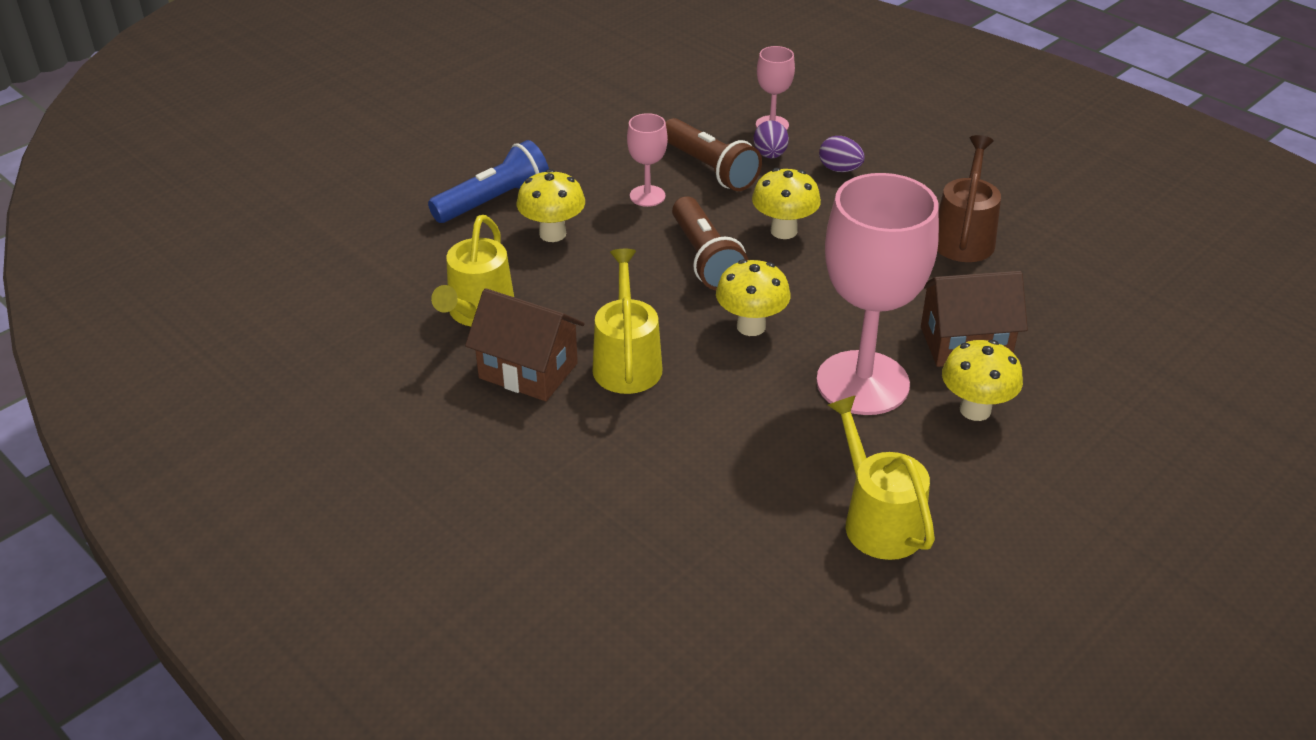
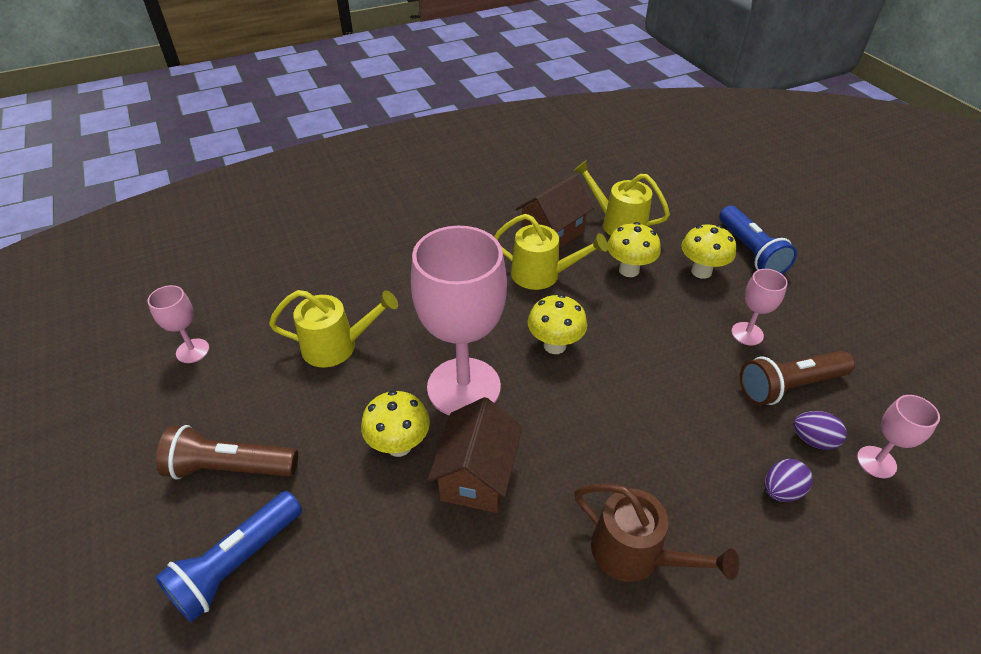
camera: 110 degrees right, 5 degrees up
(705, 259) = (648, 344): brown flashlight -> brown flashlight (230, 467)
(783, 231) = (677, 407): yellow mushroom -> yellow mushroom (629, 270)
(993, 682) = (192, 351): none -> pink goblet
(1192, 480) = (236, 563): none -> blue flashlight

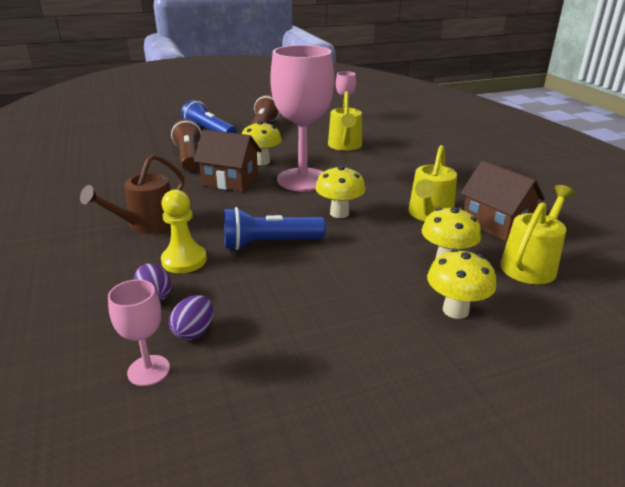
camera: 95 degrees right, 15 degrees down
(704, 480) = (184, 260): none -> yellow pawn
(747, 333) = (347, 322): pink goblet -> none
(750, 252) = (511, 364): blue flashlight -> blue flashlight (270, 243)
(789, 386) = (266, 334): brown flashlight -> brown flashlight (189, 157)

